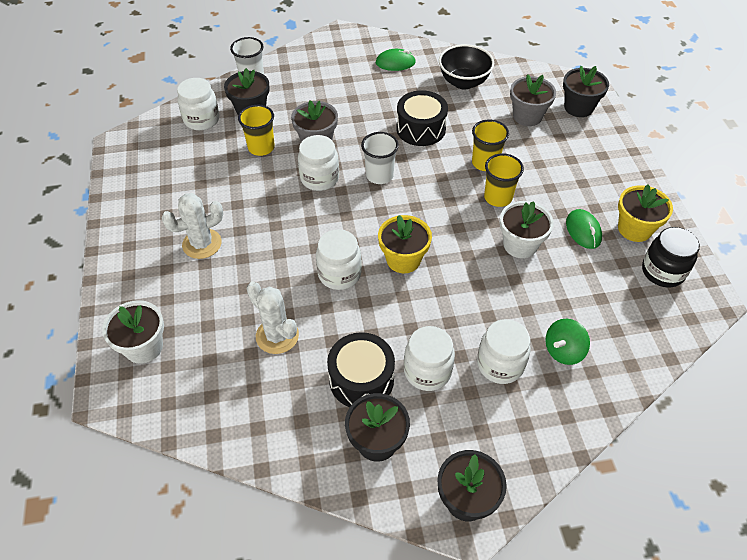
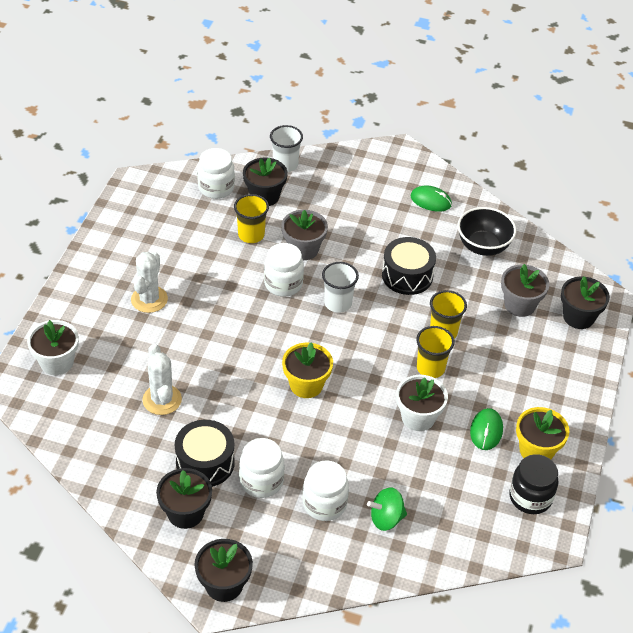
camera: 25 degrees right, 5 degrees down
(202, 244) = (149, 299): white cactus -> white cactus turned 75 degrees counterclockwise
(339, 274) = (244, 373): white jar -> none

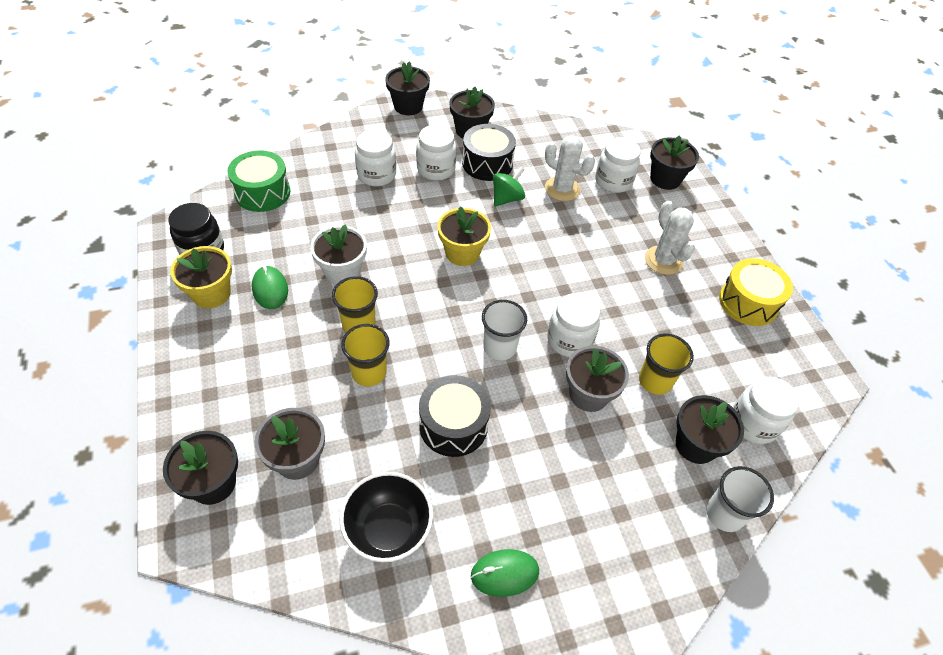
camera: 145 degrees right, 5 degrees up
(56, 362) = (665, 179): white flower pot -> black flower pot
(107, 383) = (613, 181): none -> white jar
(124, 243) = (748, 302): none -> yellow drum
(386, 518) = (321, 185): green spinning top -> green spinning top (507, 198)
(448, 538) = (262, 192): none -> green drum

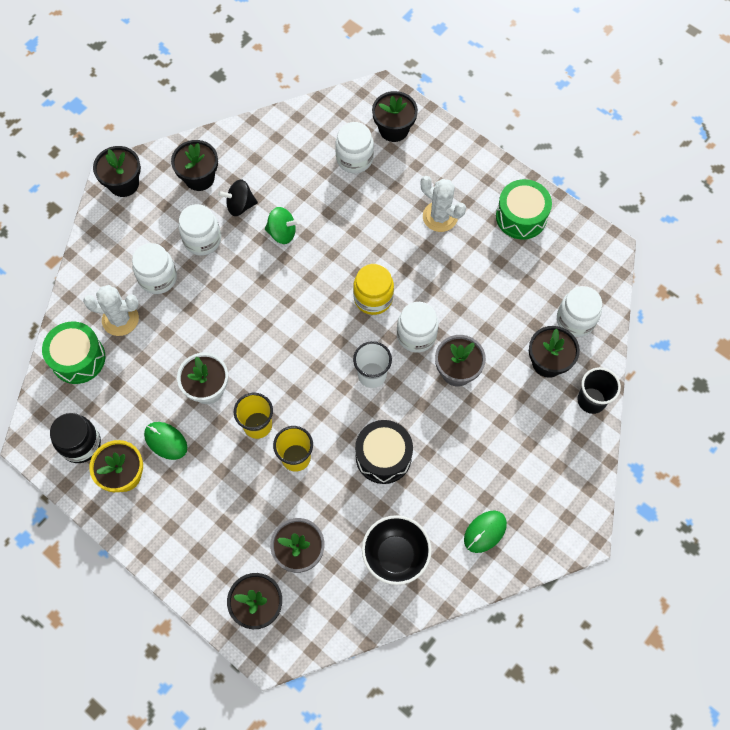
camera: 30 degrees left, 15 degrees up
(462, 253) = (286, 310): yellow flower pot -> none
(487, 163) = (240, 205): black drum -> black spinning top
(507, 198) = (282, 233): green spinning top -> green spinning top turned 90 degrees clockwise
(550, 287) = (373, 298): none -> yellow jar
(562, 189) = (319, 194): white cactus -> white cactus (120, 319)
(655, 381) = (494, 330): yellow cup -> none
(724, 514) = (591, 400): white cup -> black cup
(748, 302) = (521, 216): yellow drum -> green drum

